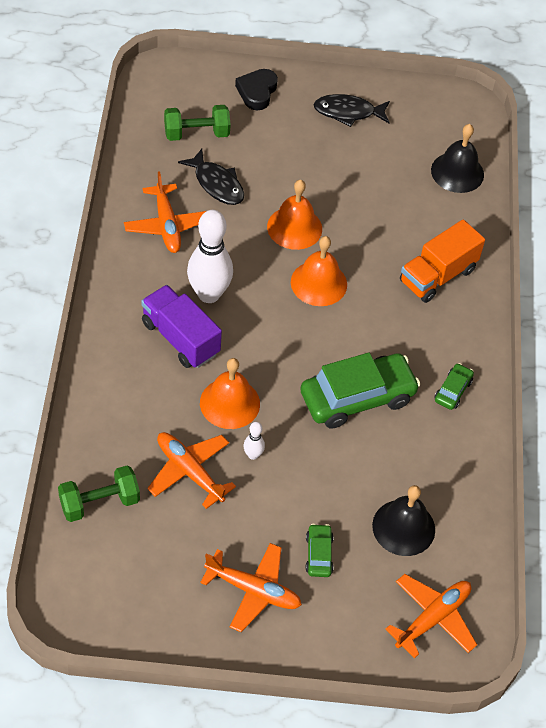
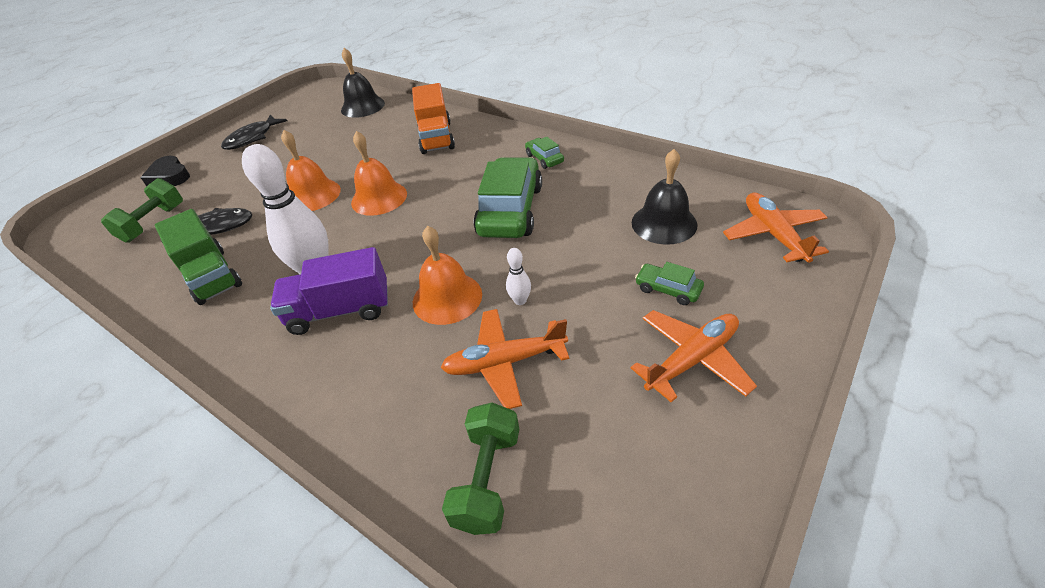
camera: 50 degrees left, 10 degrees down
(167, 225) = (211, 276): orange plane -> green truck

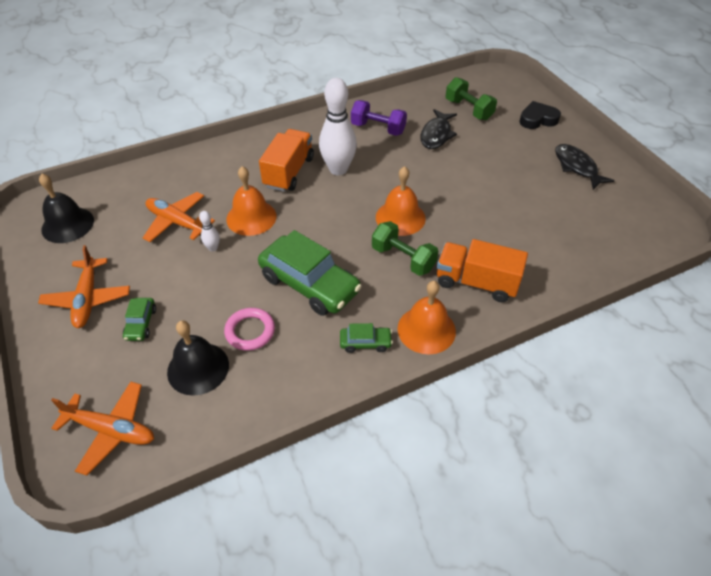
camera: 115 degrees right, 5 degrees up
(211, 276) = (378, 128): green truck -> purple dumbbell
(313, 195) = (438, 185): orange bell -> orange bell (426, 329)
(340, 310) = (289, 172): purple truck -> orange truck
(363, 106) = (596, 250): black bell -> black bell (67, 224)
(487, 479) = (125, 192): green dumbbell -> green dumbbell (403, 259)
(504, 362) = (177, 222): orange plane -> orange plane turned 75 degrees counterclockwise
(596, 216) = (250, 331): none -> pink ring
(668, 289) = (141, 323): green car -> green car turned 120 degrees clockwise

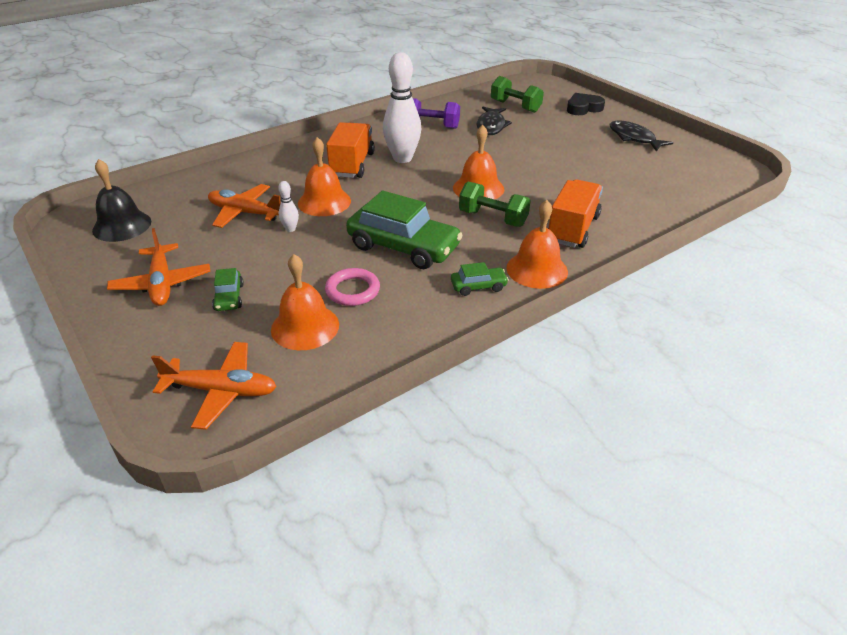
camera: 10 degrees left, 10 degrees down
(198, 368) = (305, 327): black bell -> orange bell
(476, 282) = (572, 229): orange truck -> orange truck turned 105 degrees clockwise

